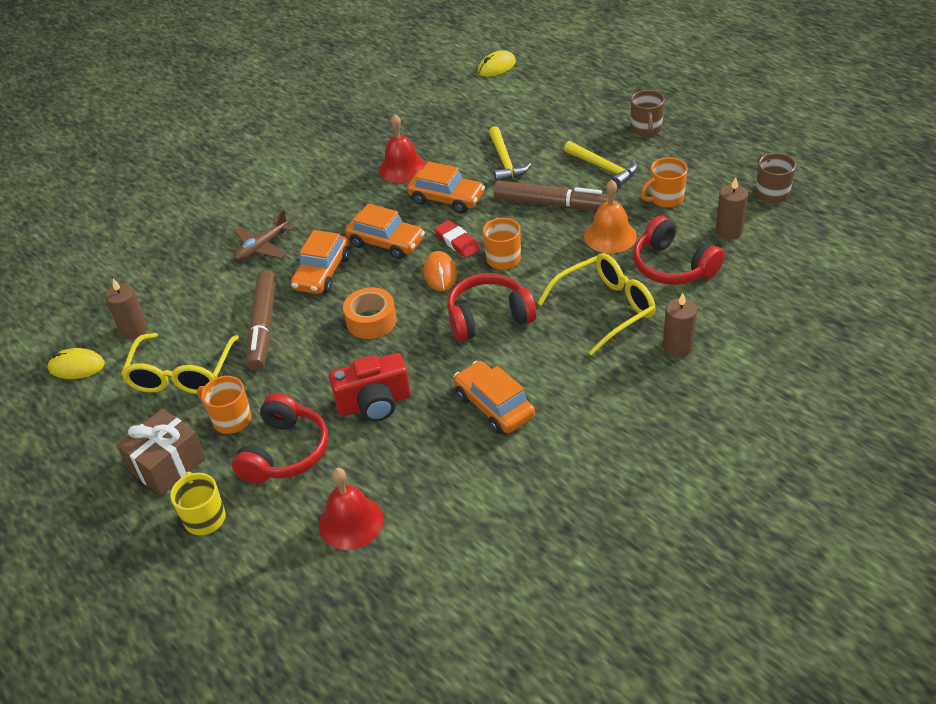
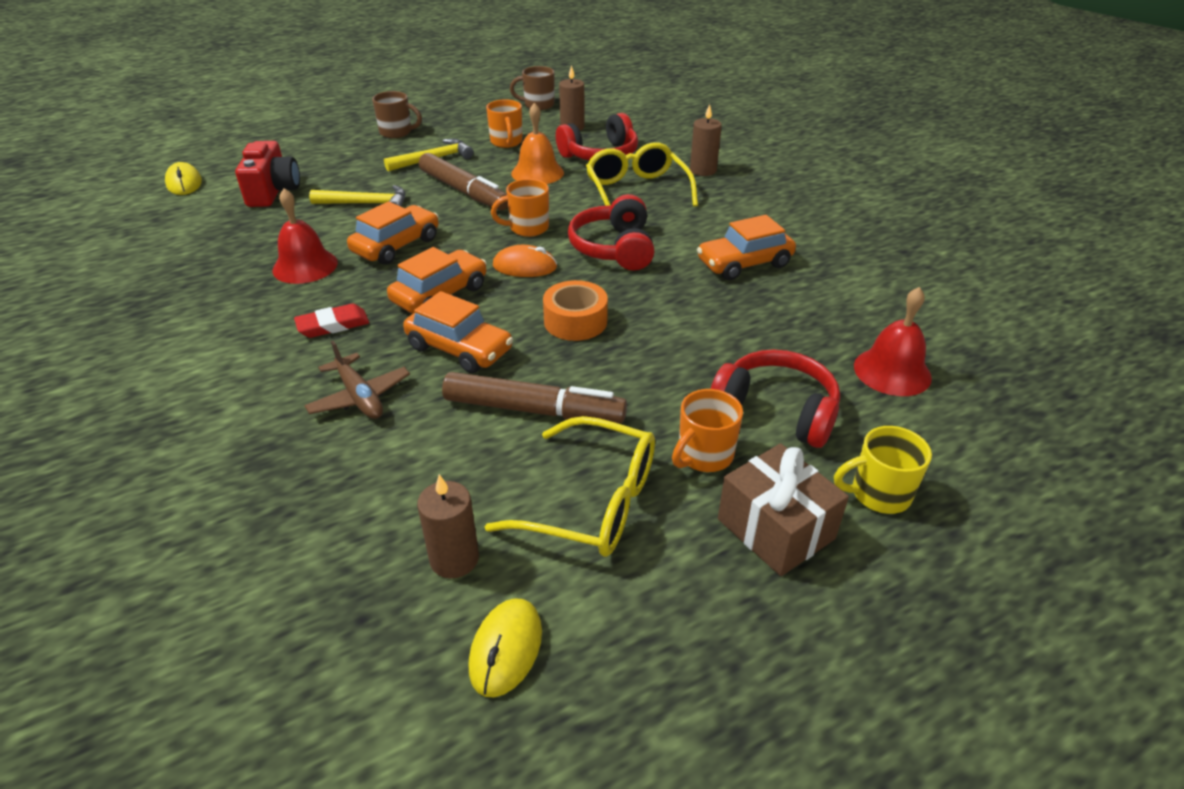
camera: 80 degrees left, 5 degrees down
(374, 403) = (715, 335): red camera -> red camera (273, 191)
(457, 242) = (479, 249): red eraser -> red eraser (333, 325)
(551, 204) = (464, 191): brown marker -> brown marker turned 105 degrees clockwise

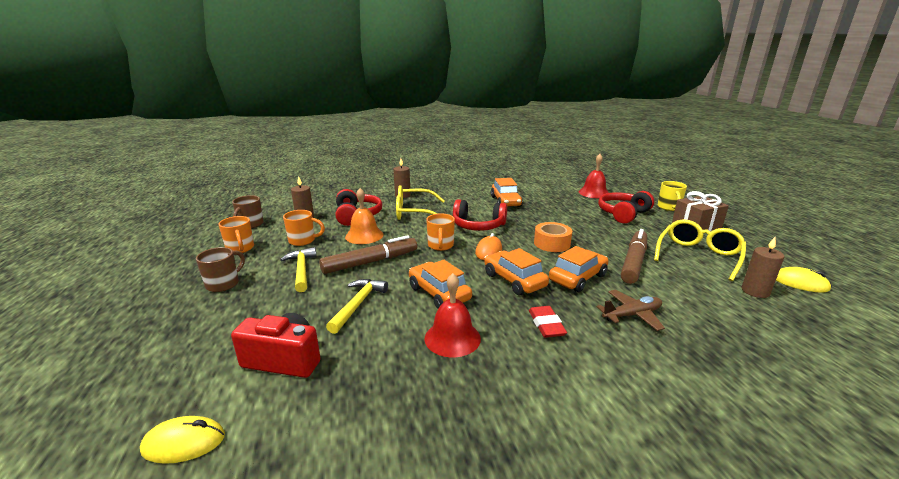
camera: 75 degrees left, 15 degrees down
(704, 456) = (657, 230): orange mug -> orange mug (240, 249)

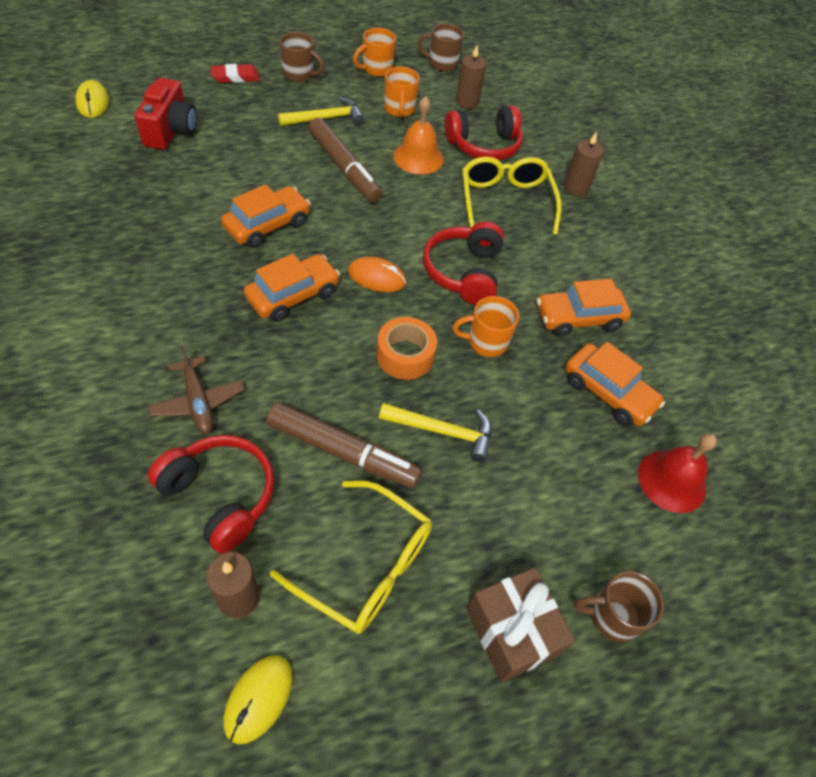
camera: 80 degrees right, 30 degrees up
(358, 304) = (252, 165): yellow hammer -> yellow hammer (443, 431)
(440, 246) = (391, 229): orange mug -> orange mug (486, 342)
(452, 338) = (181, 233): red bell -> none
(546, 324) = (192, 311): red eraser -> red eraser (235, 77)
(577, 278) = (295, 365): orange car -> orange car (608, 392)
(623, 214) = (552, 502): red headphones -> red headphones (220, 496)
(669, 207) = (612, 616): yellow mug -> brown mug

